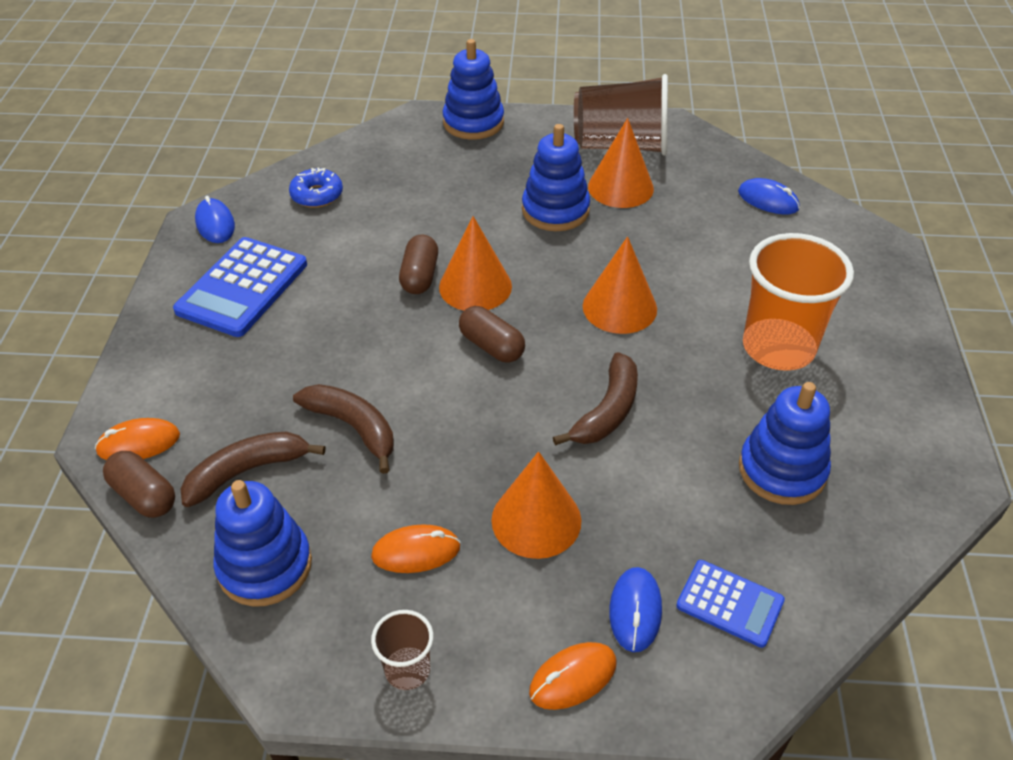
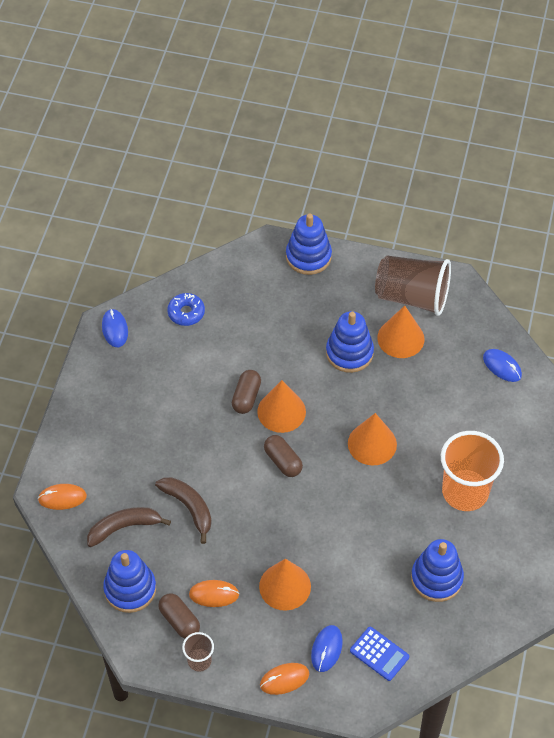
camera: 10 degrees right, 10 degrees up
(144, 495) = (65, 533): brown capsule -> brown capsule (179, 621)
(242, 287) = (130, 388): blue calculator -> none
(607, 411) = (344, 521): brown banana -> none

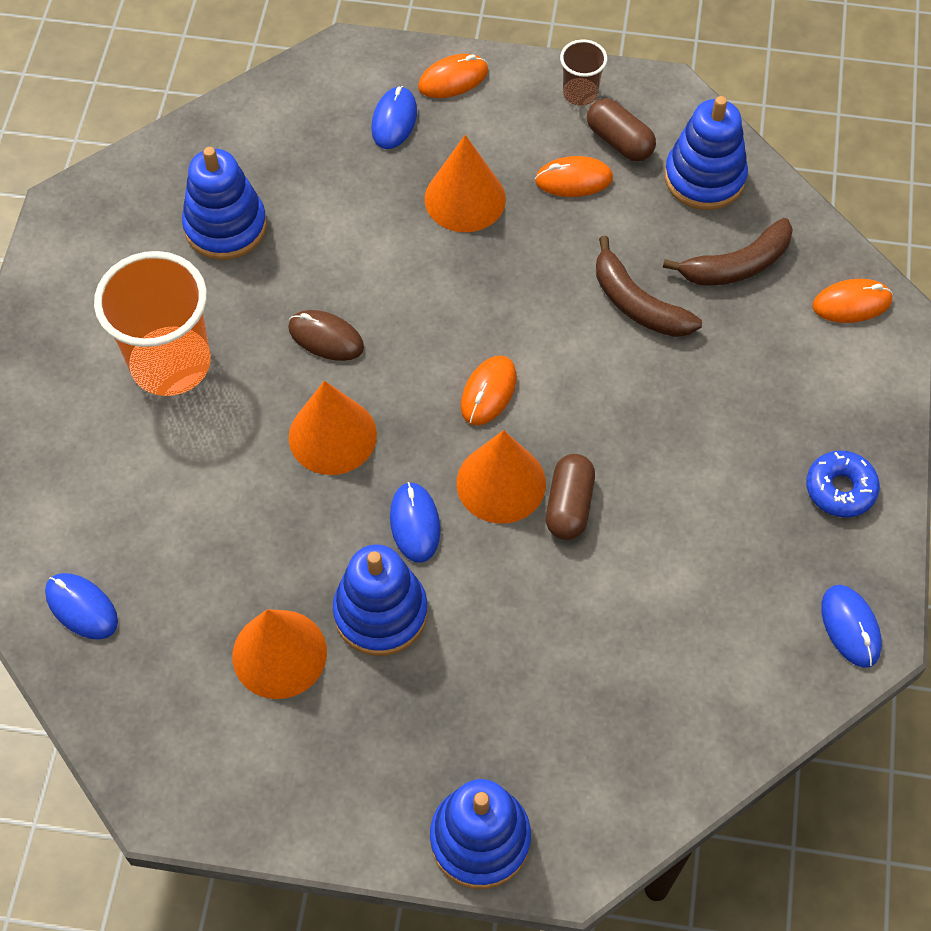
camera: 175 degrees right, 5 degrees up
(186, 313) = (717, 676): blue donut -> blue donut (840, 489)
(283, 461) = (488, 392): brown capsule -> orange mouse
(329, 394) = (415, 524): none -> blue mouse
(375, 501) = (326, 338): none -> brown mouse
(379, 654) = (315, 120): blue calculator -> none
(412, 297) = (254, 754): brown cup -> none

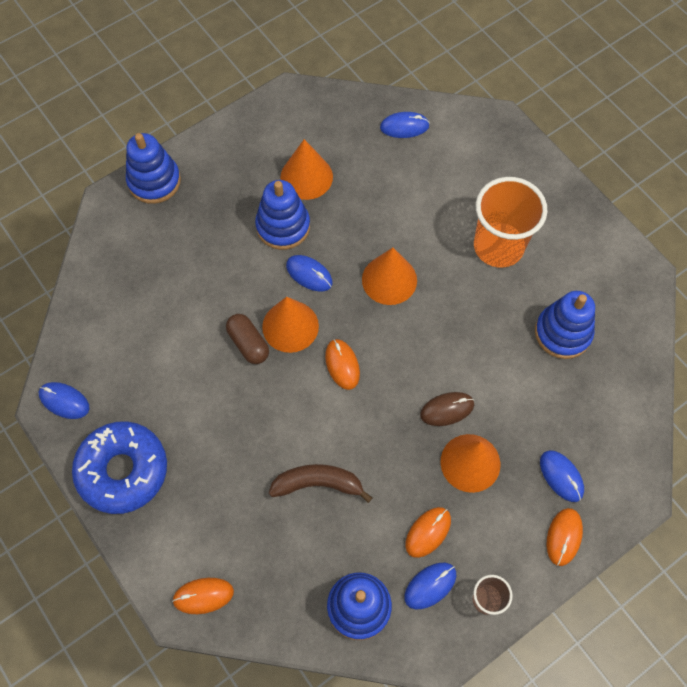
camera: 135 degrees right, 5 degrees up
(326, 338) = (447, 322): brown mouse -> brown mouse (447, 409)
(619, 141) = (430, 585): brown capsule -> blue mouse
(736, 265) = (288, 560): brown banana -> none
(840, 489) = (123, 470): blue donut -> blue donut, size x1.92
(851, 303) = (203, 596): orange mouse -> orange mouse turned 45 degrees clockwise

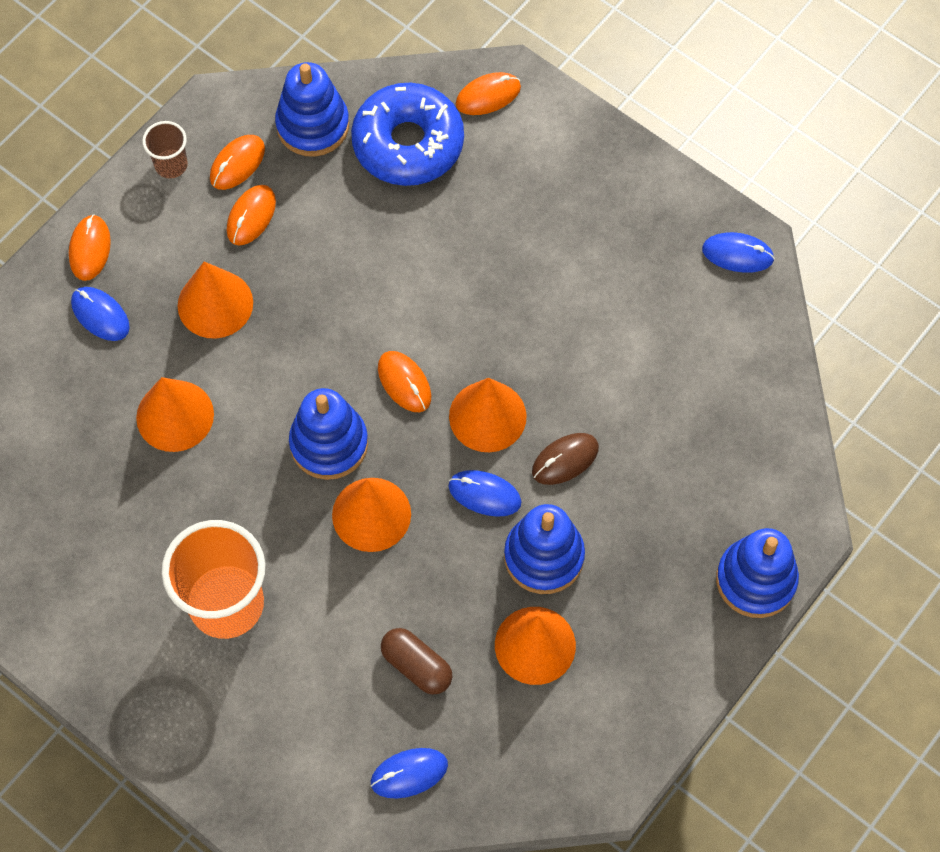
camera: 165 degrees right, 0 degrees up
(123, 470) = (631, 196): blue donut -> blue donut (408, 143)
(248, 343) = (535, 380): brown capsule -> brown capsule (416, 666)
(318, 484) = (394, 237): brown banana -> none
(430, 585) = (237, 164): blue mouse -> orange mouse
(447, 409) = (256, 360): brown mouse -> brown mouse (565, 460)
(514, 382) = (175, 415): none -> orange cone
(562, 333) = (118, 497): blue stacking toy -> blue stacking toy (329, 444)

